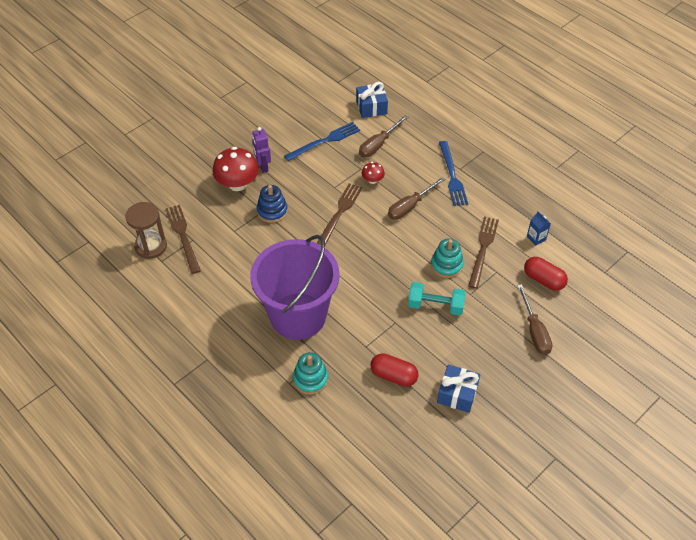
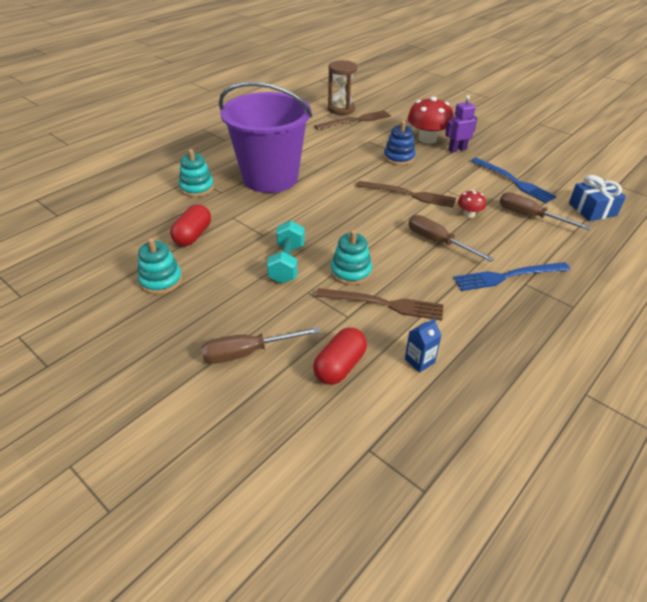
camera: 85 degrees right, 10 degrees down
(457, 394) = (161, 281): blue gift -> turquoise stacking toy

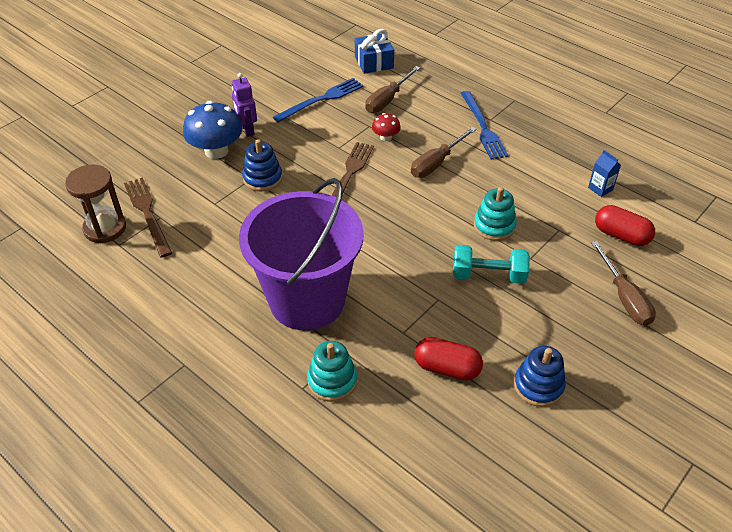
camera: 90 degrees left, 5 degrees up
(161, 281) = (538, 386): turquoise stacking toy -> blue stacking toy
(384, 304) = (536, 205): brown fork -> none
(427, 139) = (216, 151): red mushroom -> blue mushroom

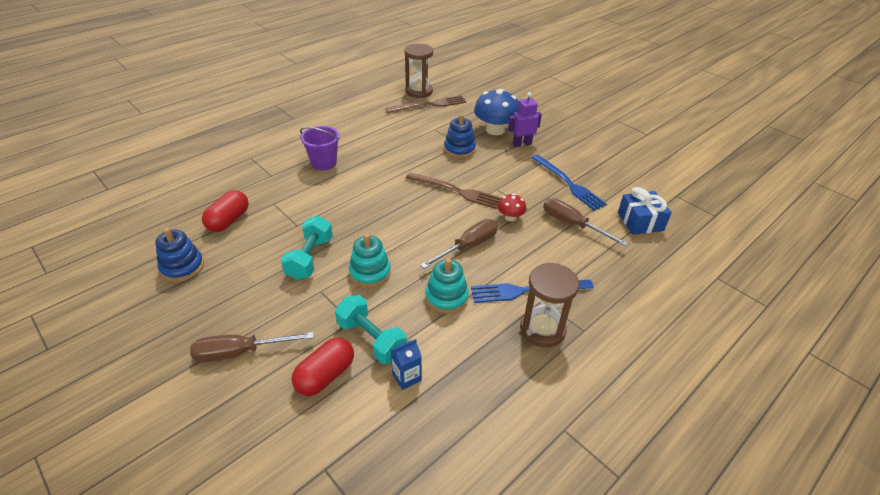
camera: 95 degrees right, 5 degrees down
(307, 300) = (324, 163): purple bucket -> purple bucket, size x0.45
(332, 381) = (249, 169): turquoise stacking toy -> turquoise stacking toy (446, 297)
(436, 163) = (468, 246): brown screwdriver -> brown screwdriver turned 90 degrees clockwise
(522, 120) = (542, 329): none -> brown hourglass
(573, 213) = (371, 339): none -> turquoise dumbbell

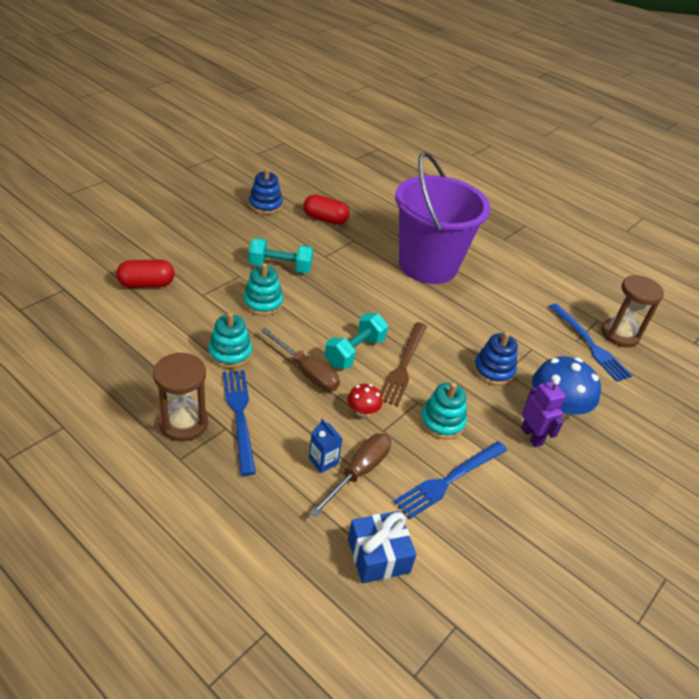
camera: 80 degrees right, 0 degrees up
(240, 352) = (175, 242): brown screwdriver -> none
(324, 163) = (427, 265): purple bucket -> purple bucket, size x2.21
(325, 375) = (146, 284): red capsule -> red capsule turned 45 degrees counterclockwise
(371, 339) = (181, 307): turquoise dumbbell -> turquoise dumbbell (355, 352)
(406, 377) = (138, 328): blue carton -> blue carton (323, 461)
(429, 105) = (589, 344): brown fork -> blue fork
(515, 180) = (442, 422): none -> turquoise stacking toy

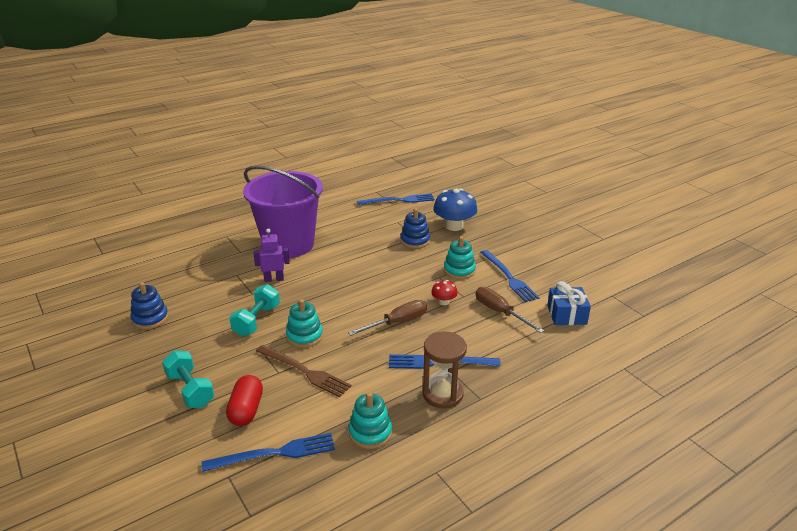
camera: 70 degrees left, 10 degrees down
(90, 311) = (275, 453): none -> blue fork
(230, 353) = (365, 361): turquoise stacking toy -> turquoise stacking toy (370, 432)
(323, 461) = (489, 326): blue carton -> none
(325, 219) = (196, 285): red capsule -> none
(355, 352) = (381, 296): turquoise dumbbell -> turquoise dumbbell (190, 390)
(403, 365) = (401, 276): brown fork -> brown fork (304, 371)
(532, 436) = (476, 240): purple robot -> purple robot (274, 279)
(620, 334) = (392, 188): brown hourglass -> none

